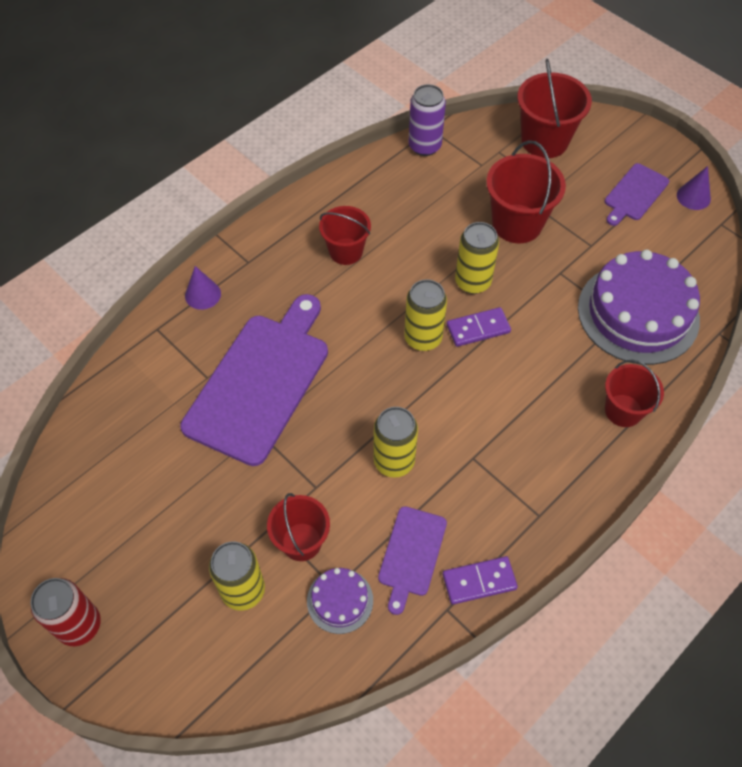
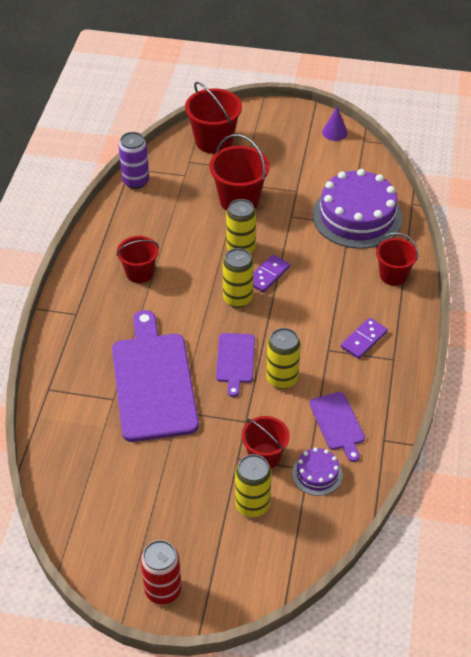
camera: 35 degrees left, 10 degrees down
(203, 294) = (62, 350): purple cone -> none
(479, 581) = (389, 414): purple domino -> purple domino (364, 340)
(634, 194) = (298, 147): purple cutting board -> purple cutting board (235, 360)

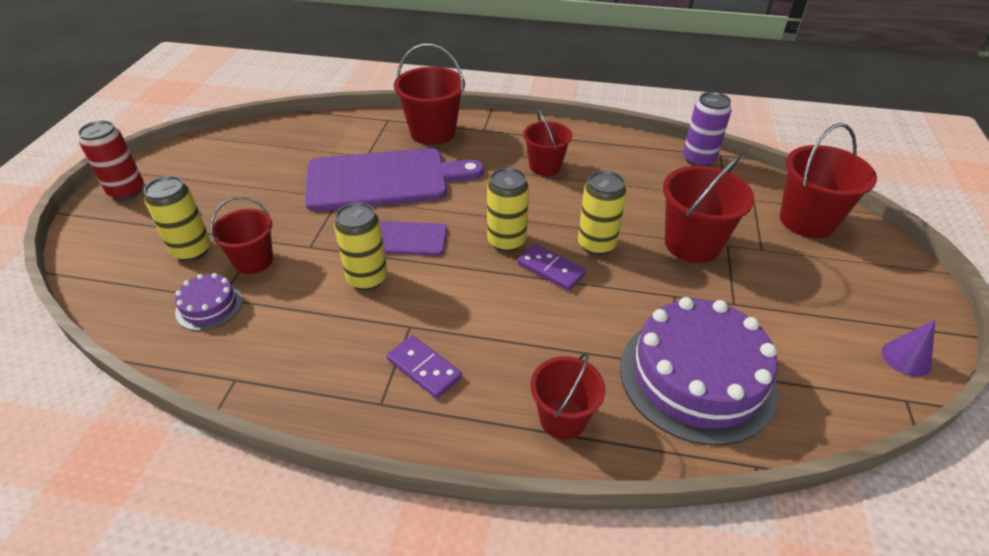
camera: 90 degrees right, 5 degrees down
(76, 351) = (433, 132): none -> red bucket
(338, 423) = (279, 330): purple cutting board -> none

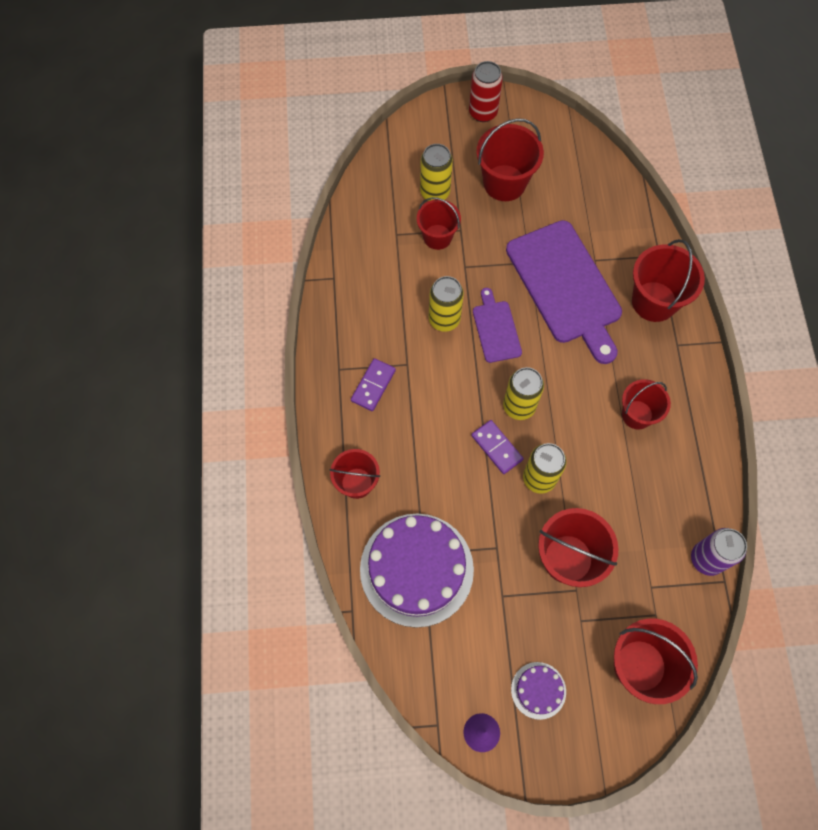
camera: 75 degrees right, 25 degrees up
(209, 306) = (387, 232): purple cake -> purple cake (538, 690)
(229, 194) = (504, 183): none -> red bucket
(551, 269) = (497, 447): purple domino -> purple domino turned 60 degrees counterclockwise

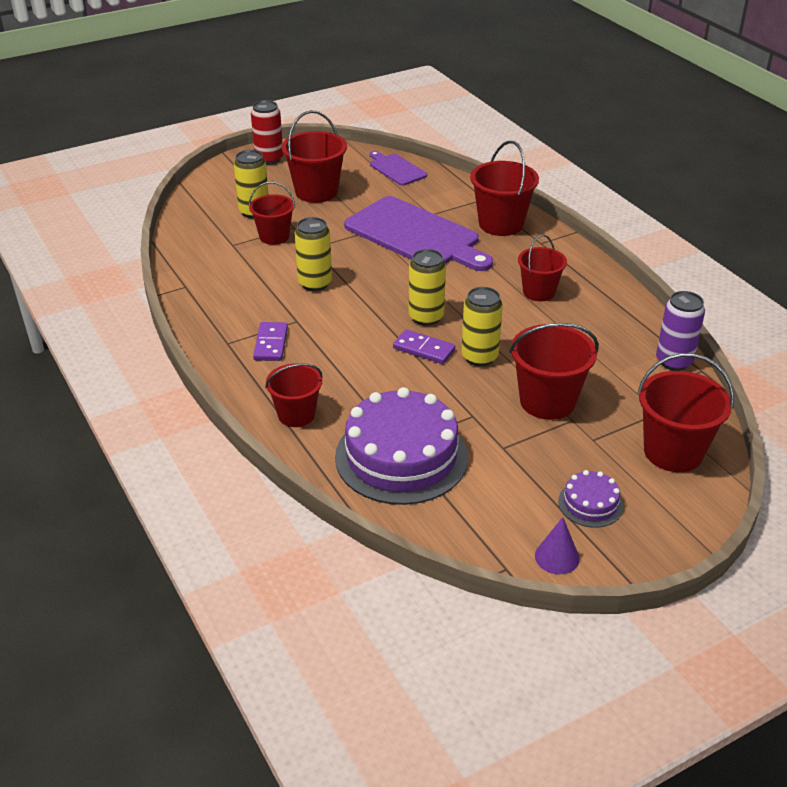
camera: 25 degrees left, 30 degrees down
(496, 329) = (369, 276): purple cutting board -> purple cutting board (396, 169)

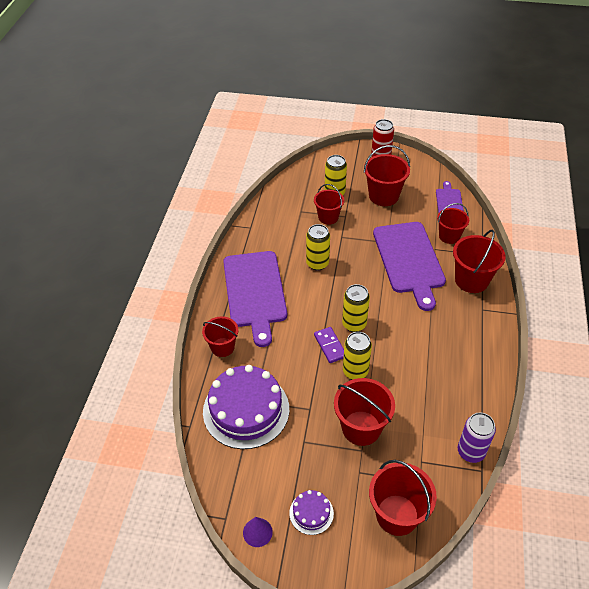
camera: 40 degrees right, 10 degrees up
(270, 344) = (255, 292): purple domino -> purple cutting board
(539, 292) = (440, 346): red bucket -> red bucket (449, 236)

